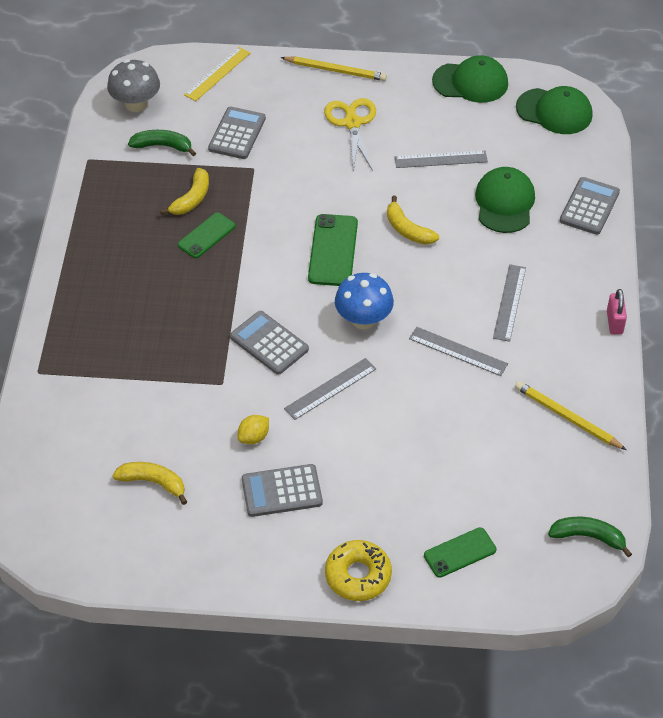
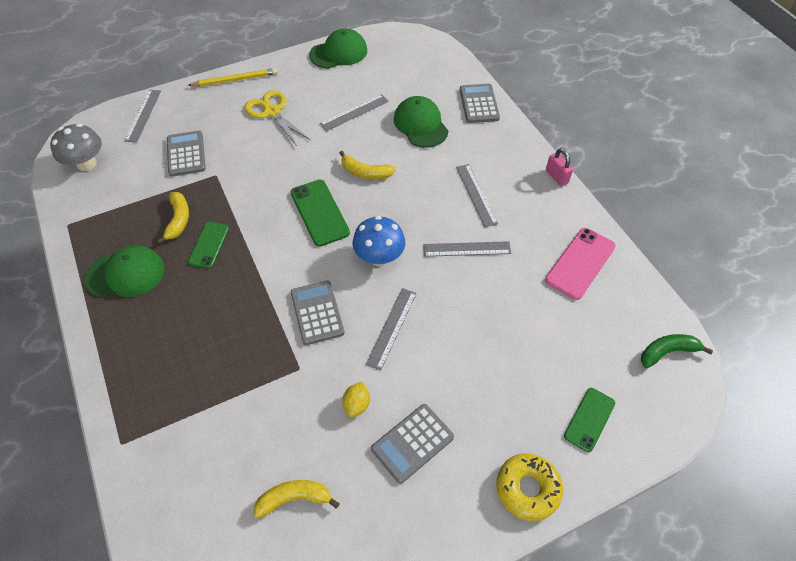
camera: 30 degrees left, 5 degrees up
(163, 146) = (129, 188): green banana -> none
(217, 73) = (143, 115): yellow ruler -> grey ruler
(269, 343) = (317, 313): grey calculator -> grey calculator turned 60 degrees clockwise
(554, 111) = (409, 51): green cap -> green cap (126, 274)
(567, 417) = (580, 263): yellow pencil -> pink phone

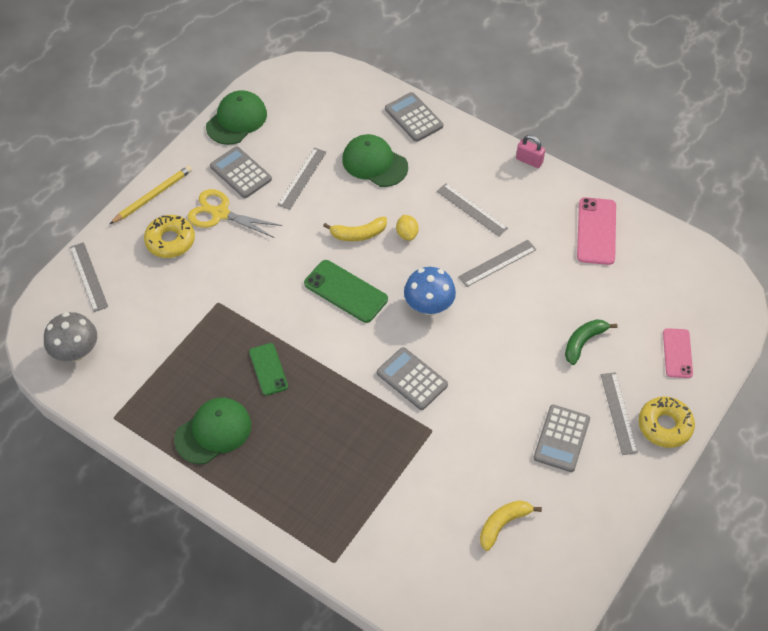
camera: 30 degrees left, 0 degrees up
(178, 220) = (219, 361): yellow banana -> none
(186, 154) = (170, 295): grey calculator -> grey calculator (240, 173)
(220, 115) = (170, 241): none -> yellow donut
(357, 404) = (499, 433): yellow lemon -> yellow lemon (407, 234)
(392, 328) = (483, 360): grey ruler -> grey ruler (619, 413)
(589, 419) = (677, 353): green phone -> pink phone
(667, 352) = (703, 273): green banana -> green banana (583, 342)

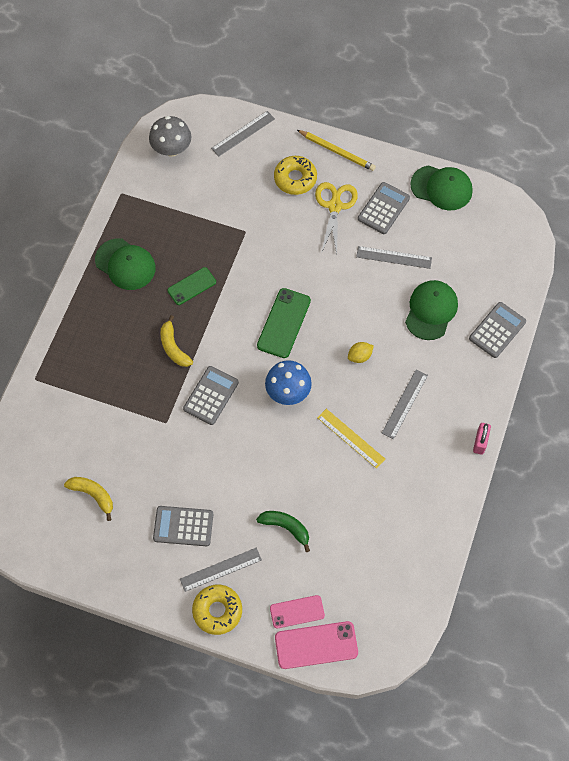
camera: 75 degrees right, 10 degrees up
(358, 234) = (347, 318): yellow banana -> yellow banana (173, 347)
(497, 263) = (350, 438): grey ruler -> yellow ruler
(596, 231) = (414, 517): pink phone -> pink phone (316, 645)

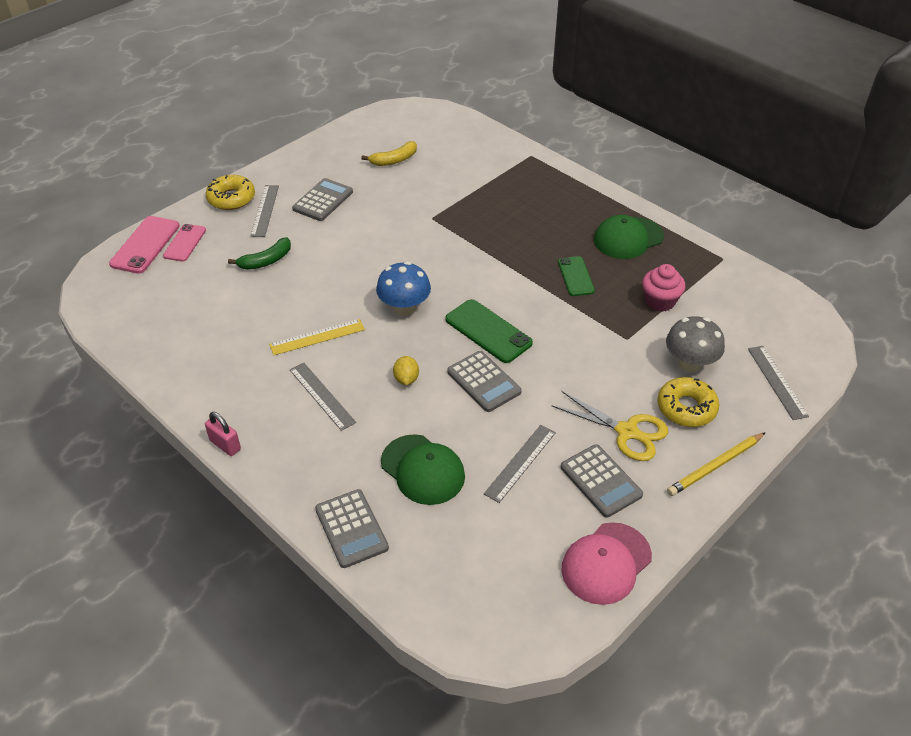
camera: 115 degrees right, 20 degrees down
(171, 149) = (773, 313): grey mushroom -> grey mushroom (690, 363)
(173, 347) = (510, 244): yellow banana -> none
(193, 222) = (660, 301): none -> pink cupcake
(211, 395) = (439, 253): grey calculator -> grey calculator (484, 382)
(441, 188) = (606, 563): green cap -> pink cap

